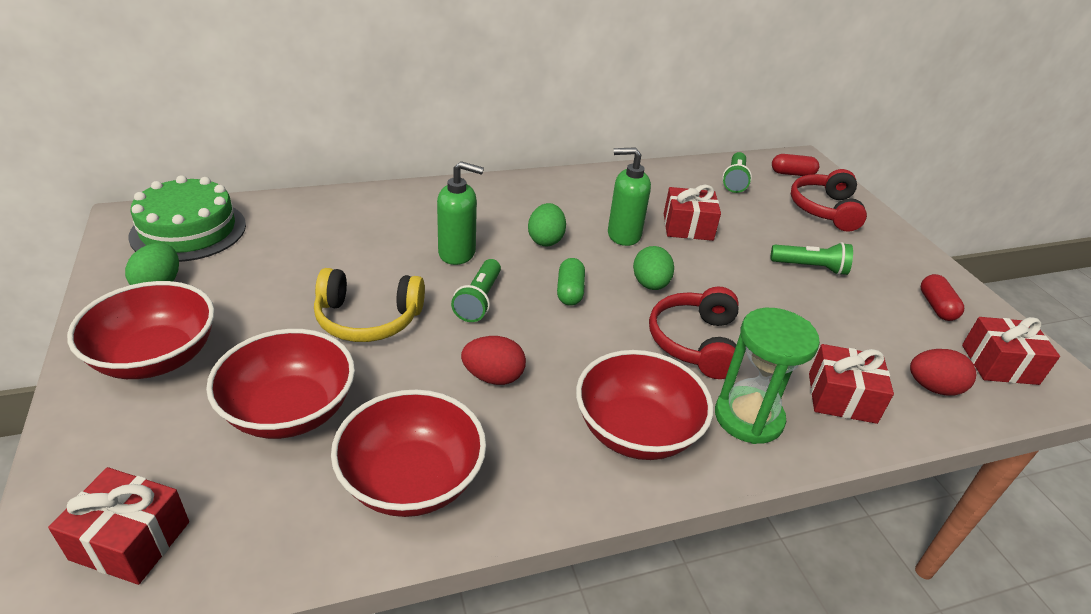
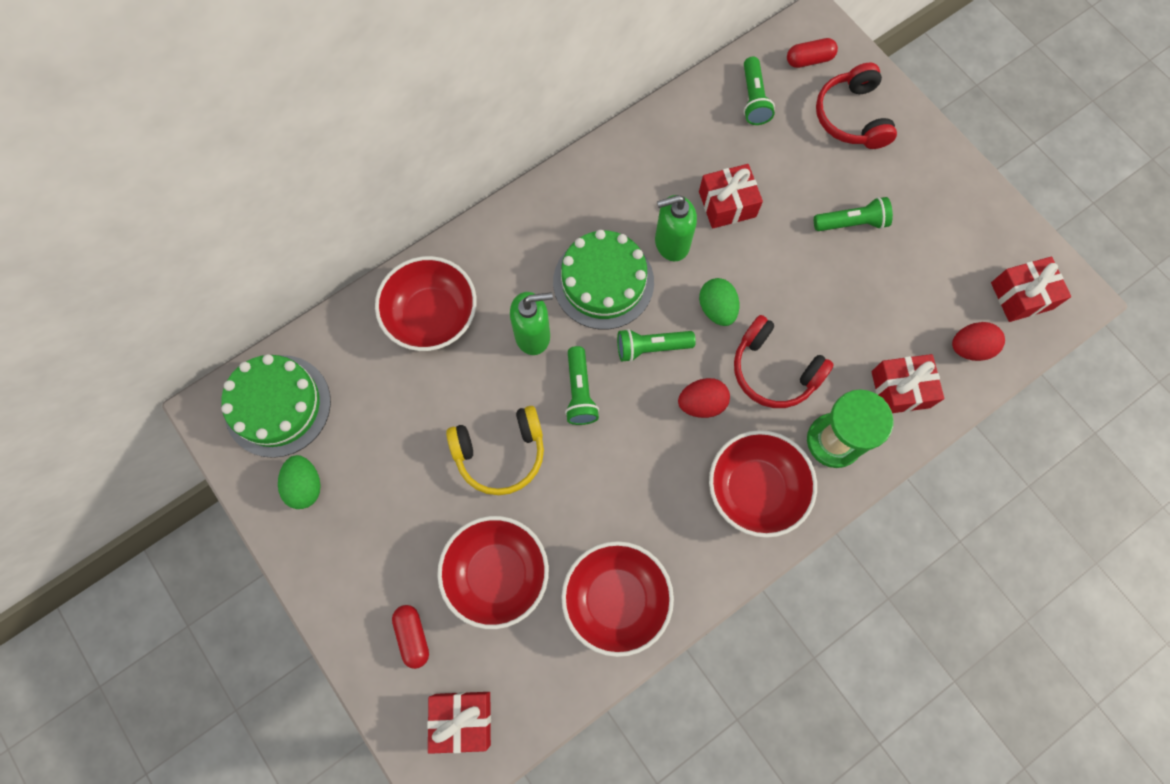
camera: 15 degrees left, 35 degrees up
(156, 357) = (363, 565): red bowl -> red bowl (432, 316)
(493, 377) = (629, 477): red egg -> red egg (701, 403)
(545, 240) = (603, 282): green egg -> green cake
(570, 291) = (651, 348): green capsule -> green flashlight
(695, 342) = (773, 370): red headphones -> red headphones turned 45 degrees counterclockwise
(936, 307) = (967, 236): red capsule -> red capsule (413, 636)

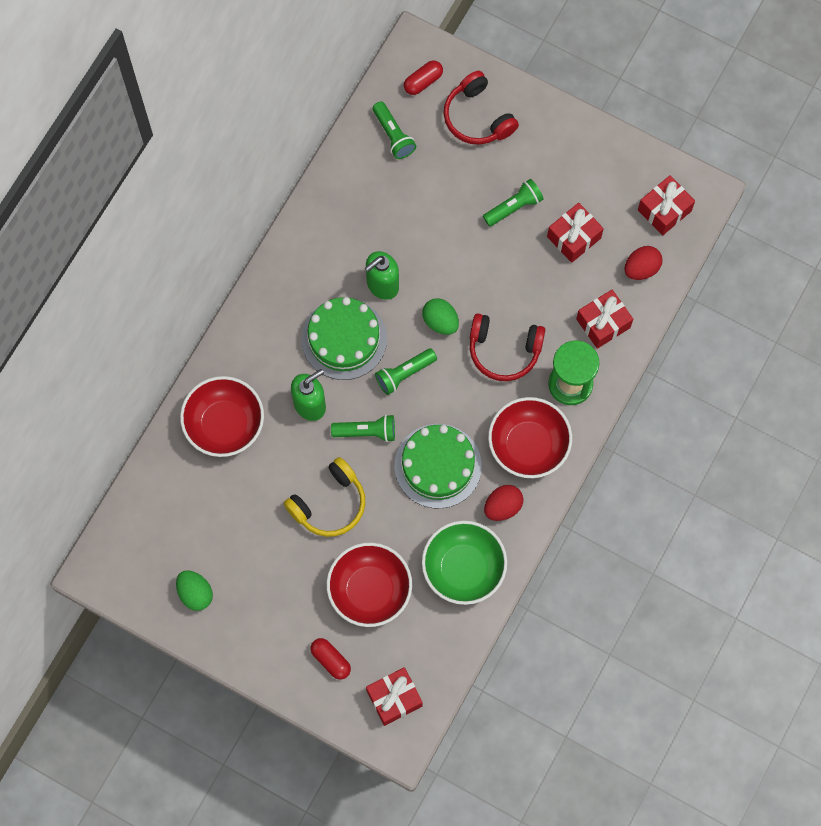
camera: 25 degrees left, 0 degrees up
(277, 405) = (141, 545): green cake -> green cake (438, 466)
(580, 392) = (366, 431): green flashlight -> green flashlight turned 60 degrees counterclockwise
(616, 599) = (463, 568): red bowl -> green bowl
(701, 403) = (461, 399): red egg -> red egg (502, 507)
(727, 204) = (411, 234): red gift -> red gift (574, 237)

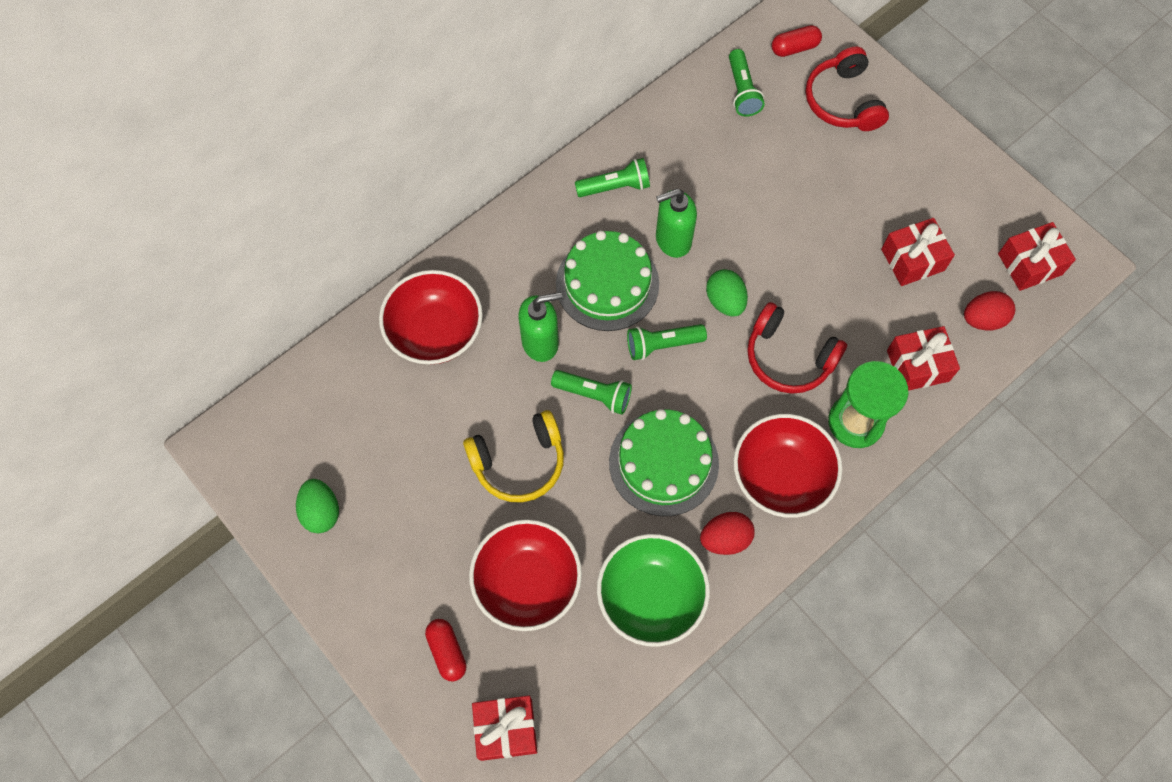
camera: 20 degrees right, 5 degrees down
(514, 207) = (853, 205): green flashlight -> green flashlight (615, 187)

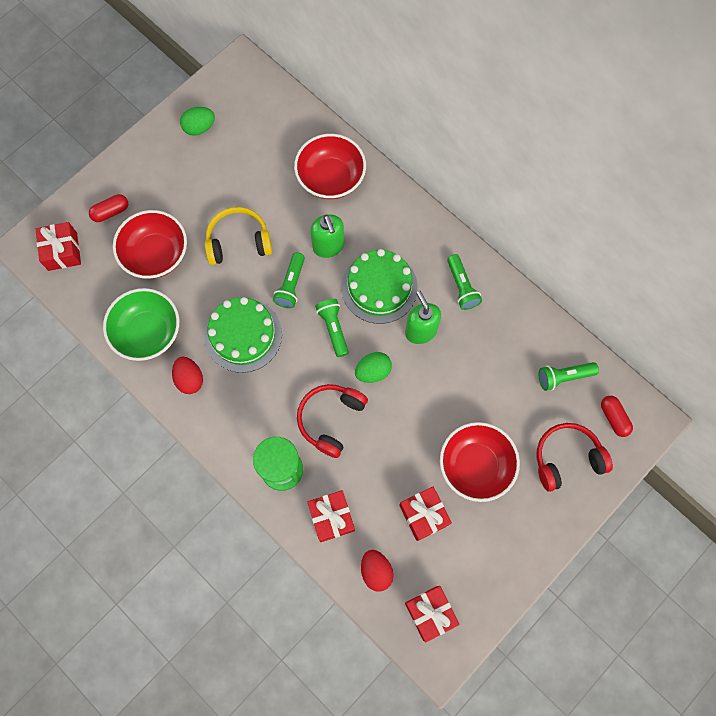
camera: 85 degrees right, 5 degrees up
(519, 462) = (238, 241): yellow headphones -> yellow headphones turned 105 degrees clockwise
(781, 476) = (237, 416): red bowl -> red bowl (475, 465)

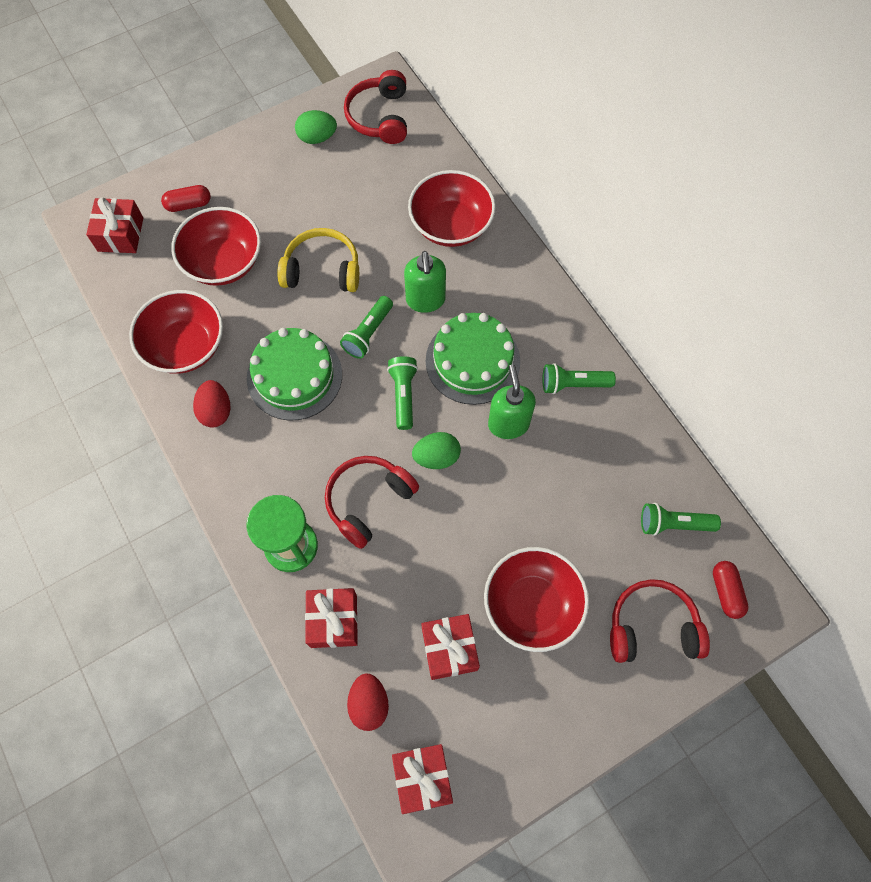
camera: 15 degrees right, 5 degrees down
(148, 332) = (185, 346): green bowl -> red bowl
(245, 97) = (379, 117): none -> red headphones
(461, 287) = (573, 384): green flashlight -> green flashlight turned 90 degrees clockwise

